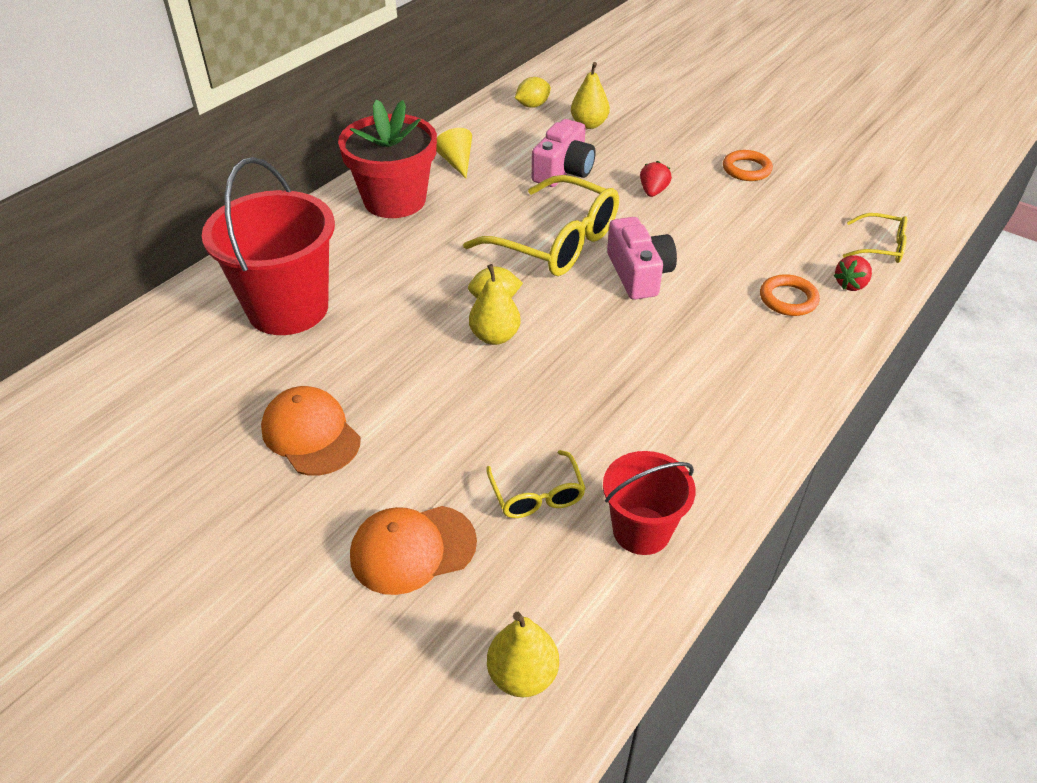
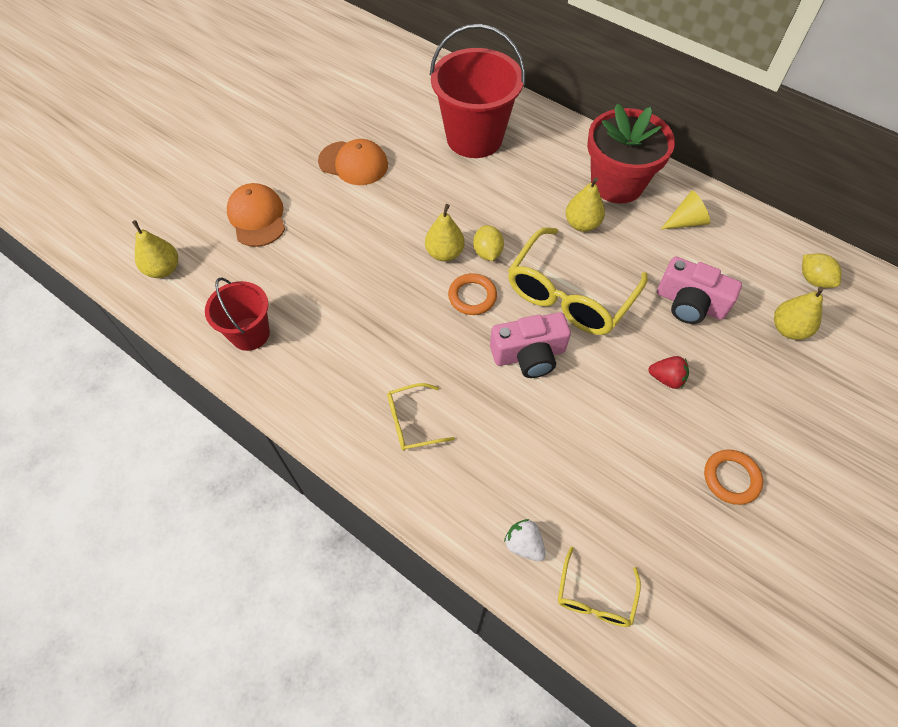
camera: 90 degrees right, 15 degrees up
(311, 434) = (353, 163): orange cap -> orange cap turned 60 degrees clockwise
(454, 228) = (582, 224): none -> yellow pear
(537, 495) = (288, 277): yellow glasses -> yellow glasses (412, 422)
(788, 299) = (498, 477): orange ring -> orange ring (472, 296)
(850, 284) = (524, 544): red strawberry -> white strawberry

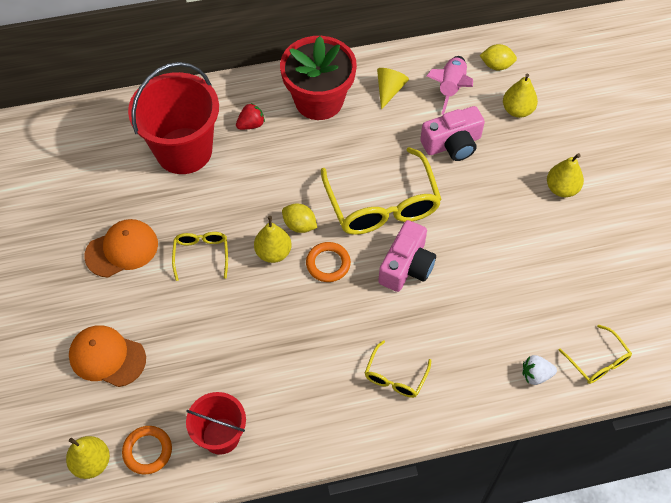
camera: 50 degrees left, 0 degrees up
(396, 210) = (201, 254): none -> yellow glasses
(582, 224) = (332, 149): yellow pear -> yellow pear (561, 188)
(666, 378) = (493, 204): red strawberry -> red strawberry (251, 124)
(731, 478) = (585, 228): orange ring -> orange ring (147, 451)
(744, 262) = (450, 88): none -> pink rocket

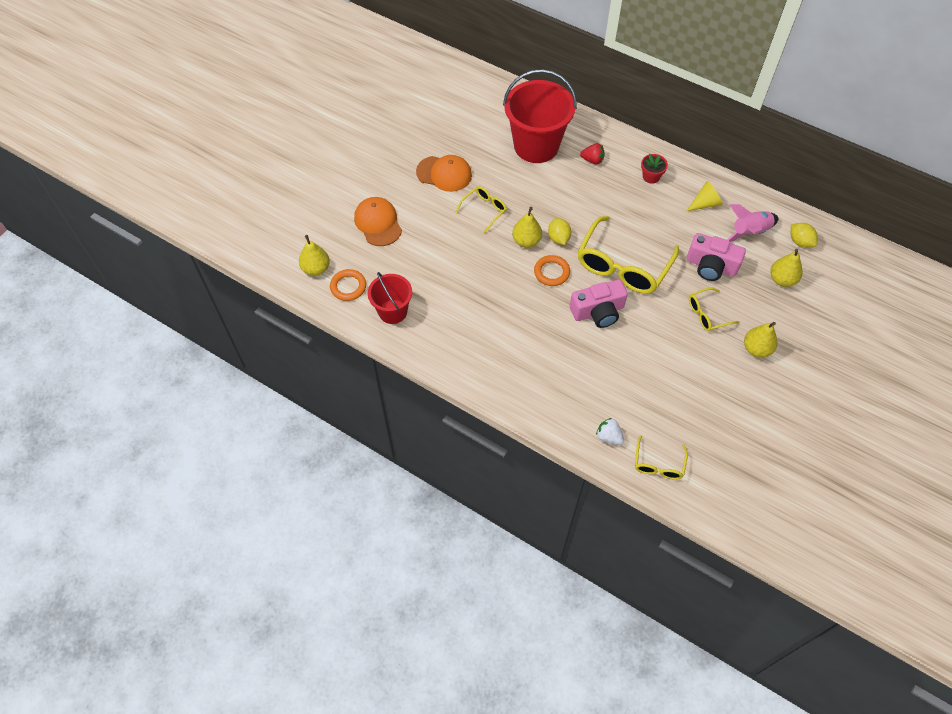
camera: 45 degrees right, 0 degrees up
(319, 100) = (651, 177): red flower pot -> red flower pot, size x0.42
(395, 377) = (521, 364): yellow glasses -> yellow glasses (707, 314)

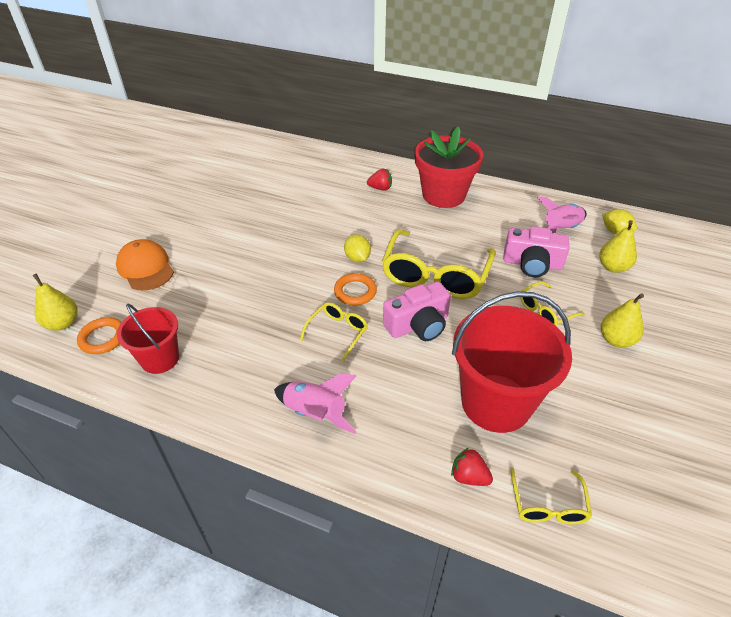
camera: 10 degrees left, 15 degrees down
(444, 174) = (223, 215): orange cap -> none
(484, 210) = (270, 242): yellow glasses -> yellow glasses (338, 332)
(506, 373) = (315, 413): none -> pink rocket
(526, 241) = (321, 265): yellow pear -> none
(536, 146) = (320, 183): red bucket -> red bucket (496, 402)
(609, 437) = (469, 476): white strawberry -> red strawberry
(651, 177) = (443, 195): red flower pot -> red flower pot, size x2.37
(705, 203) = (506, 211): yellow cone -> none

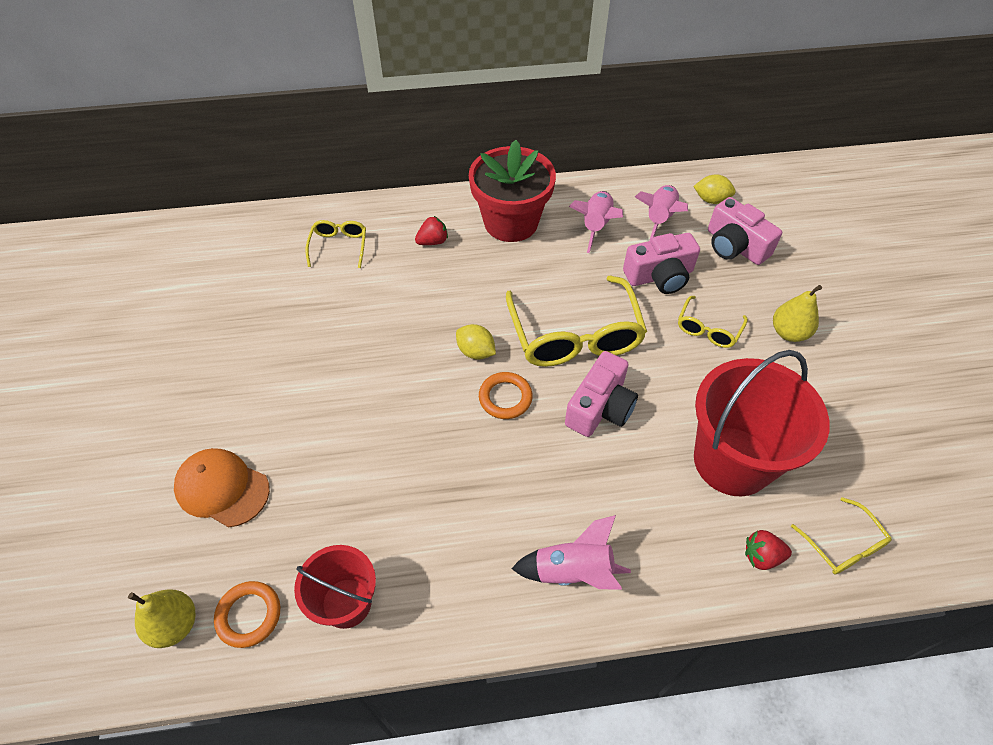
camera: 30 degrees left, 10 degrees up
(338, 332) = (524, 459): yellow glasses -> yellow glasses (339, 246)
(506, 217) = (596, 226): none -> pink rocket
(613, 267) = (735, 246): yellow pear -> pink camera

